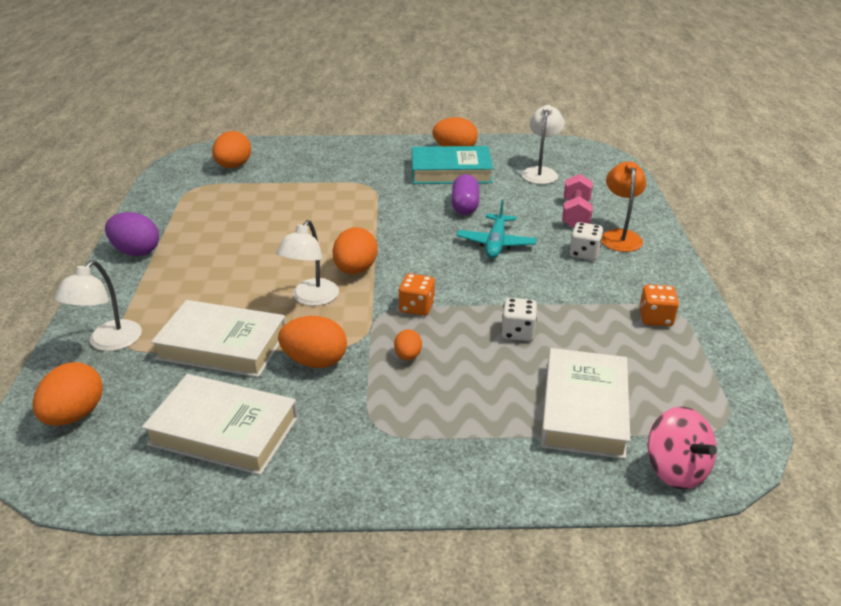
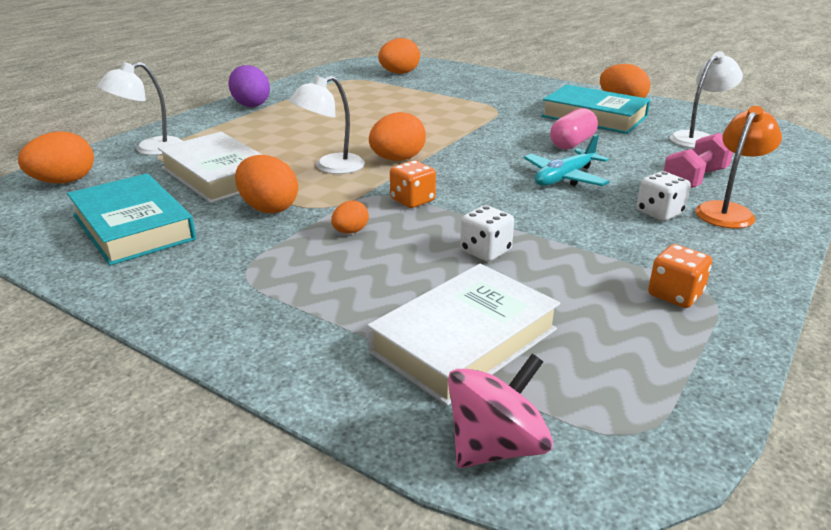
camera: 35 degrees right, 5 degrees down
(224, 431) = (133, 227): white book -> turquoise book
(465, 206) = (572, 143): purple capsule -> pink capsule
(675, 469) = (496, 446): pink spinning top -> pink spinning top turned 135 degrees counterclockwise

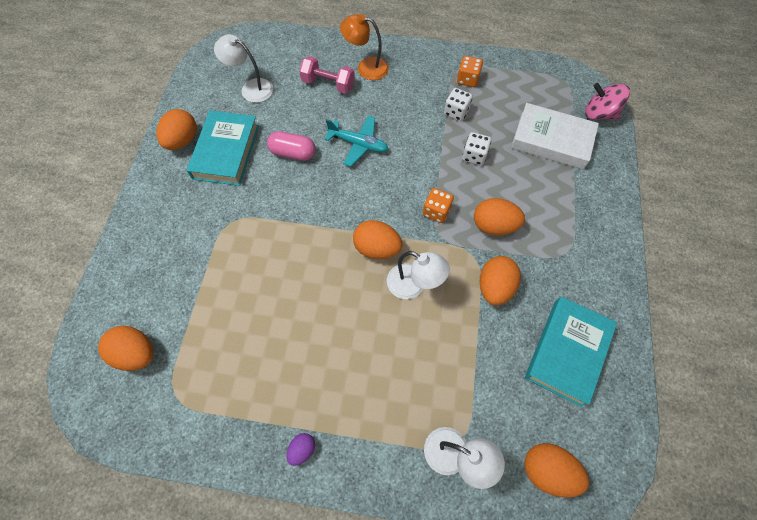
camera: 115 degrees left, 35 degrees up
(218, 175) = (469, 356): white book -> none
(251, 105) = (302, 449): purple egg -> purple egg, size x0.55
(350, 231) = (494, 226): orange egg -> orange egg, size x1.81
(659, 213) = (384, 94): white dice -> white dice (456, 112)

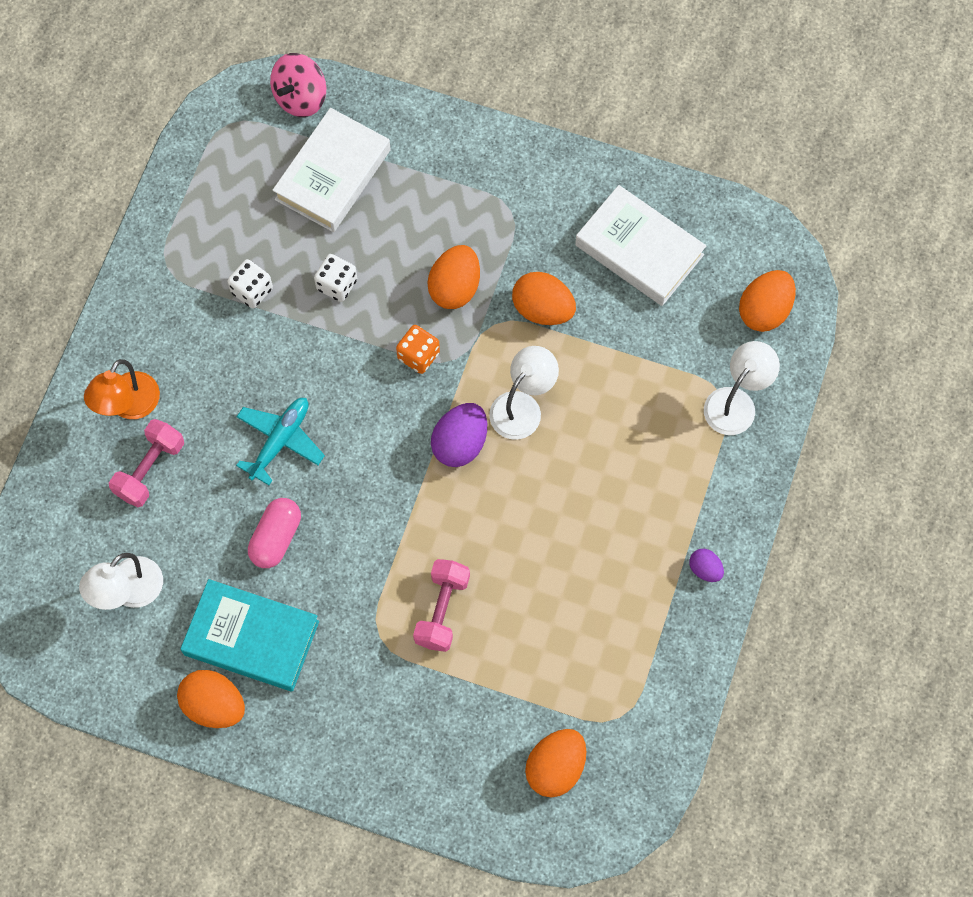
camera: 80 degrees left, 5 degrees up
(252, 257) = (442, 610): none -> pink dumbbell
(377, 248) = (460, 443): orange egg -> purple egg
(467, 79) = (192, 259): orange dice -> none
(567, 352) = (639, 250): turquoise book -> white book

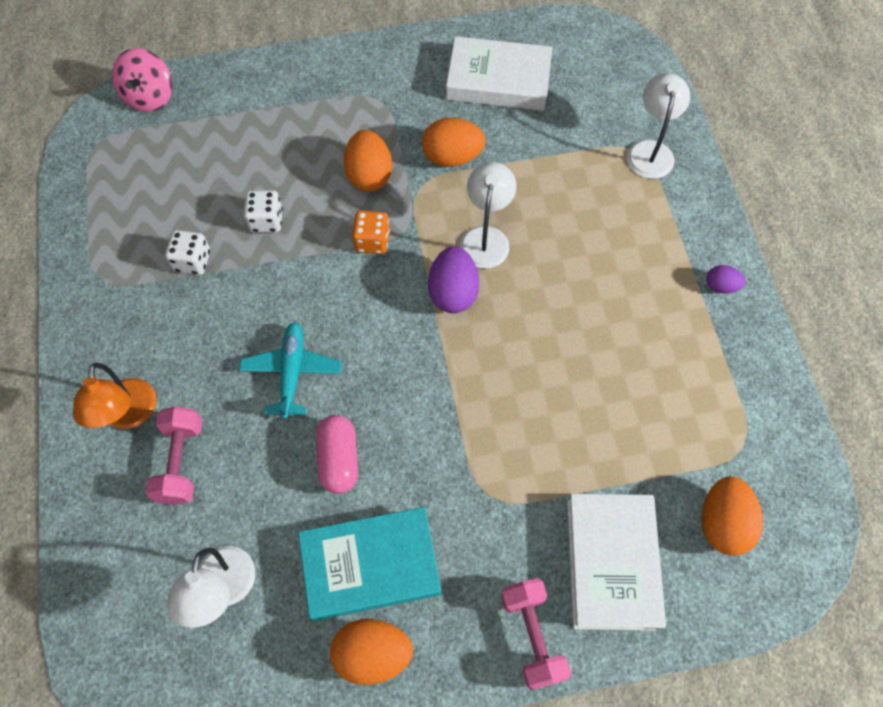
camera: 30 degrees left, 5 degrees down
(332, 174) = (212, 140): white book -> white book (611, 563)
(442, 610) = (530, 440): pink dumbbell -> pink dumbbell (532, 635)
(764, 310) = (623, 77): orange egg -> none

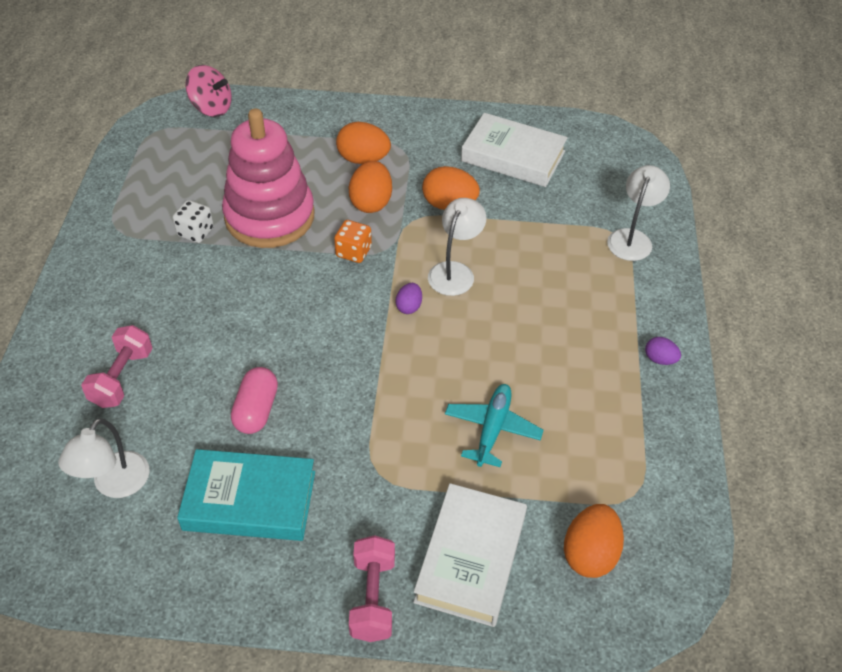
camera: 15 degrees right, 15 degrees down
(129, 415) = (94, 332): orange lamp -> none
(150, 97) = (211, 108): pink spinning top -> pink spinning top turned 90 degrees counterclockwise
(266, 220) = (269, 216): white dice -> pink stacking toy
(292, 372) = (244, 333): turquoise plane -> turquoise plane (492, 429)
(372, 653) = (222, 571): orange egg -> orange egg (363, 159)
(453, 292) = (409, 306): purple egg -> purple egg, size x0.55

